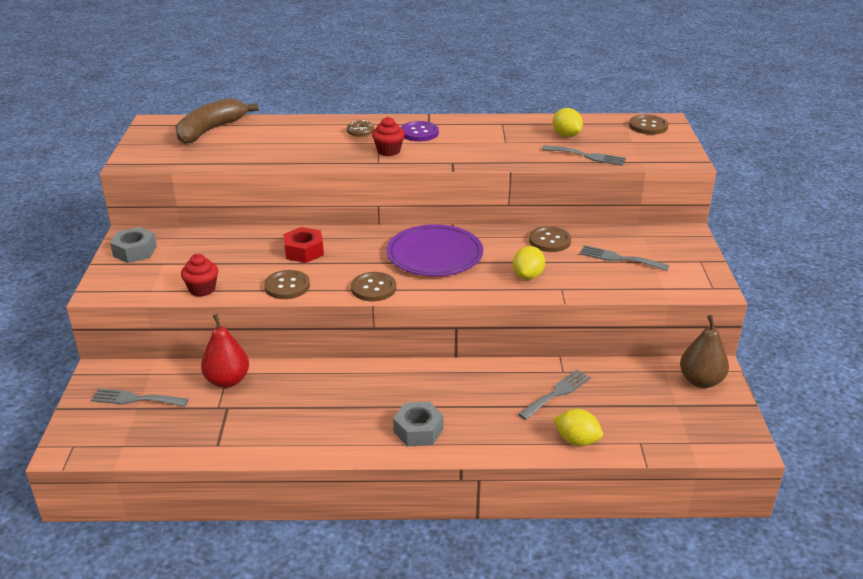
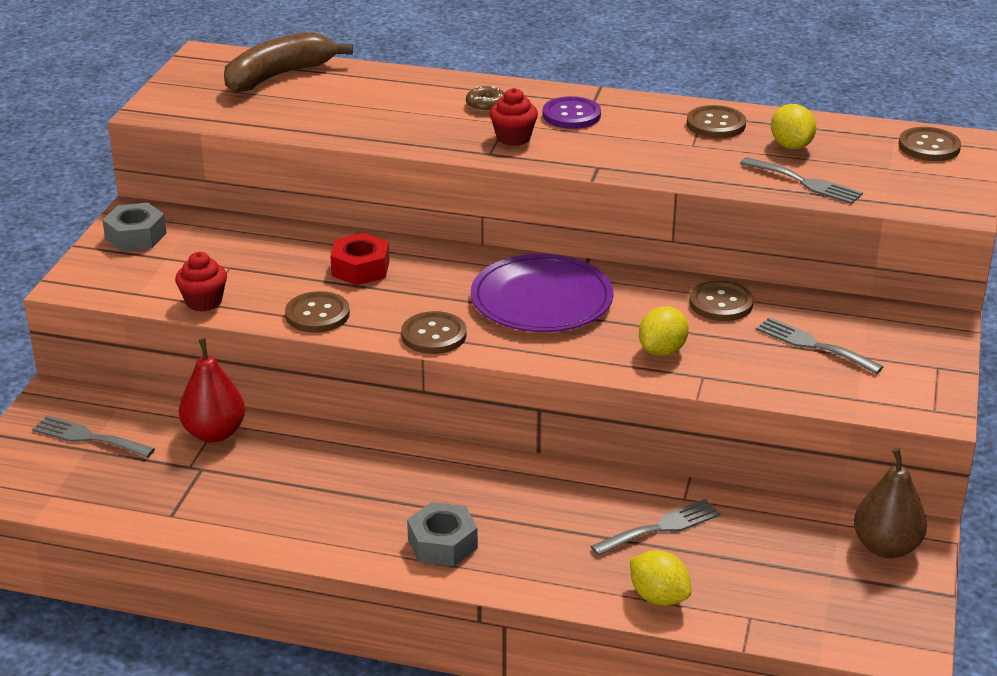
camera: 15 degrees right, 0 degrees up
(513, 128) = (716, 124): none -> brown button

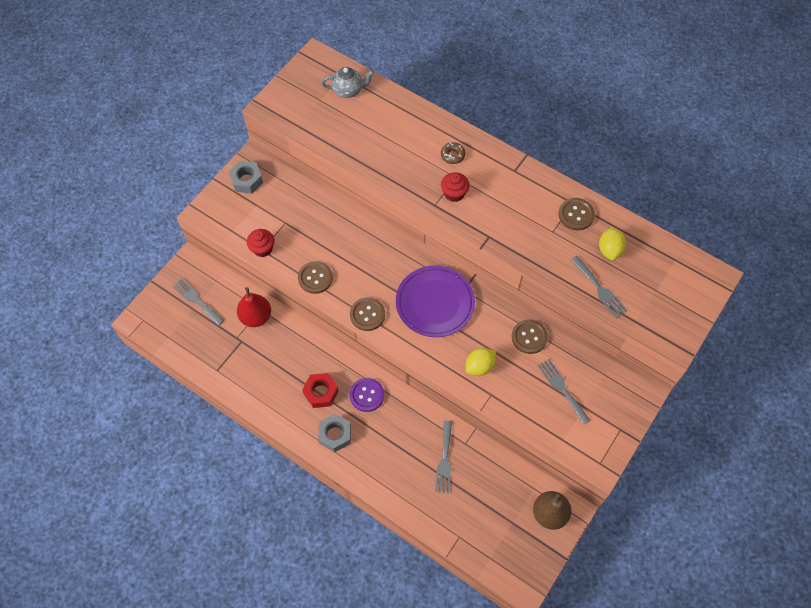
camera: 20 degrees right, 30 degrees up
(279, 76) = (348, 90): brown banana -> grey teapot
(360, 268) = (351, 245): red nut -> red nut (321, 392)
(571, 115) = (496, 180): purple button -> purple button (367, 395)
(658, 597) = (422, 508): yellow lemon -> none
(661, 527) = (444, 460): grey fork -> grey fork turned 105 degrees clockwise
(929, 146) = (691, 276): brown button -> none

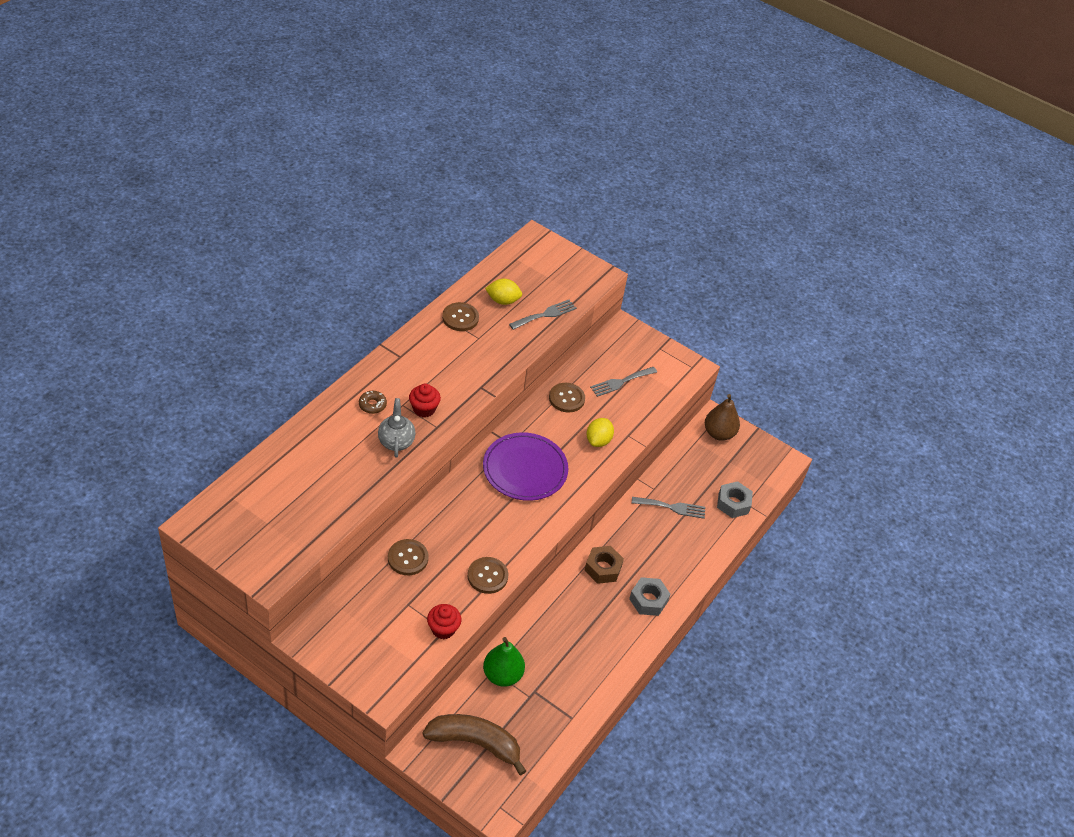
camera: 95 degrees left, 15 degrees down
(196, 300) = (475, 743): grey fork -> brown banana
(246, 180) = (338, 645): grey nut -> grey nut (733, 503)
(256, 317) = (502, 675): red pear -> green pear
(321, 392) = (600, 611): red nut -> none
(348, 90) = (259, 493): grey teapot -> grey teapot (396, 441)
(367, 314) = (537, 529): brown button -> brown button (408, 558)
(367, 395) = (603, 568): purple button -> brown nut
(479, 366) = (598, 440): yellow lemon -> yellow lemon turned 60 degrees clockwise

